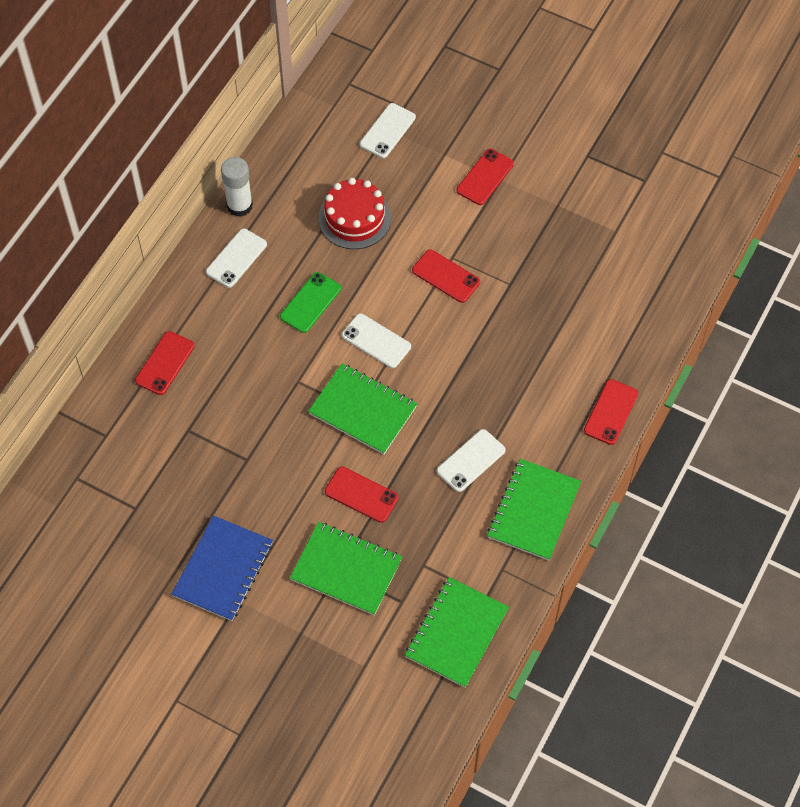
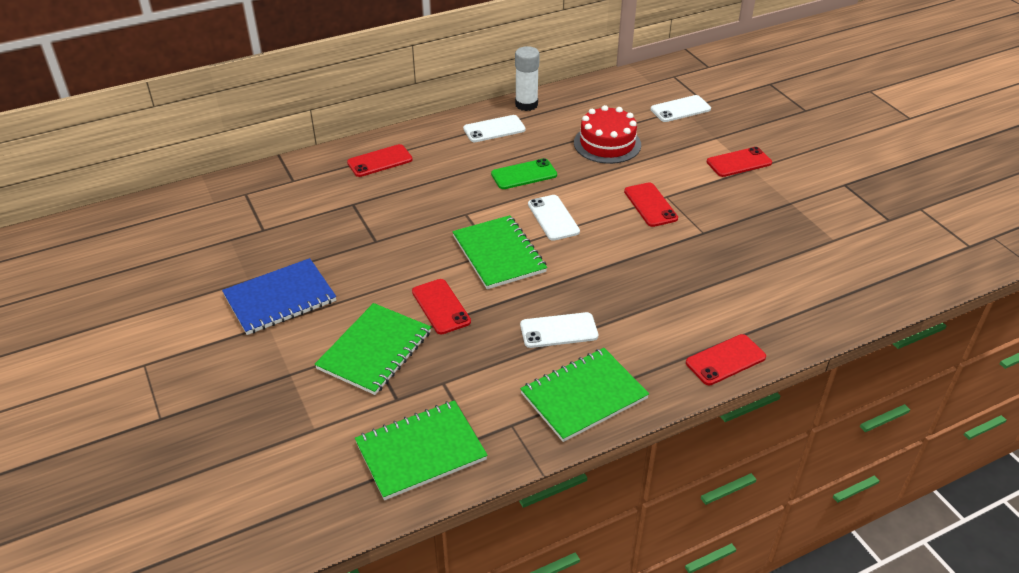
camera: 35 degrees right, 20 degrees down
(346, 569) = (374, 350): green notebook -> green notebook turned 60 degrees clockwise

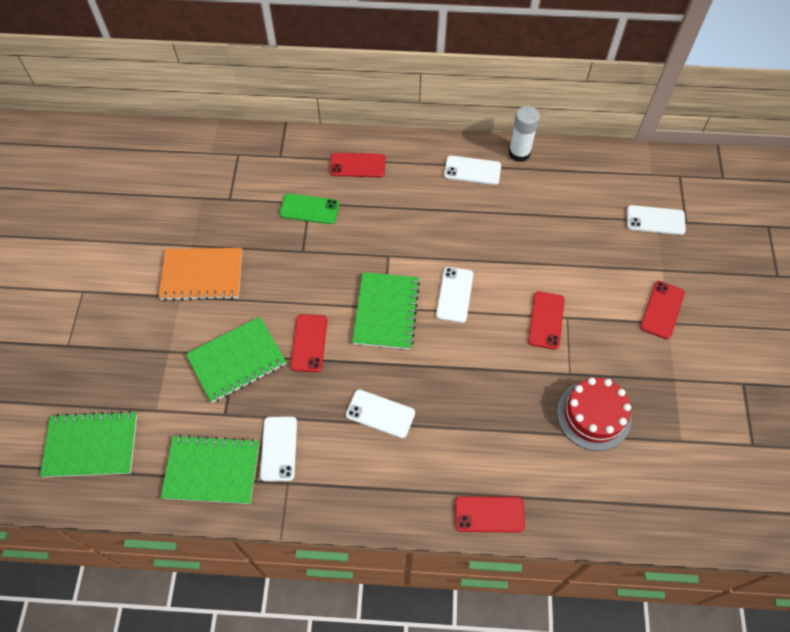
camera: 30 degrees right, 20 degrees up
(280, 298) = (202, 275): blue notebook -> orange notebook
(479, 401) = (279, 448): none -> white phone
(524, 174) = (463, 234): green phone -> green phone (309, 209)
(584, 396) = (356, 486): green notebook -> green notebook (91, 445)
(607, 144) = (558, 232): red cake -> red cake (593, 415)
(739, 162) = (662, 310): red phone -> red phone turned 75 degrees counterclockwise

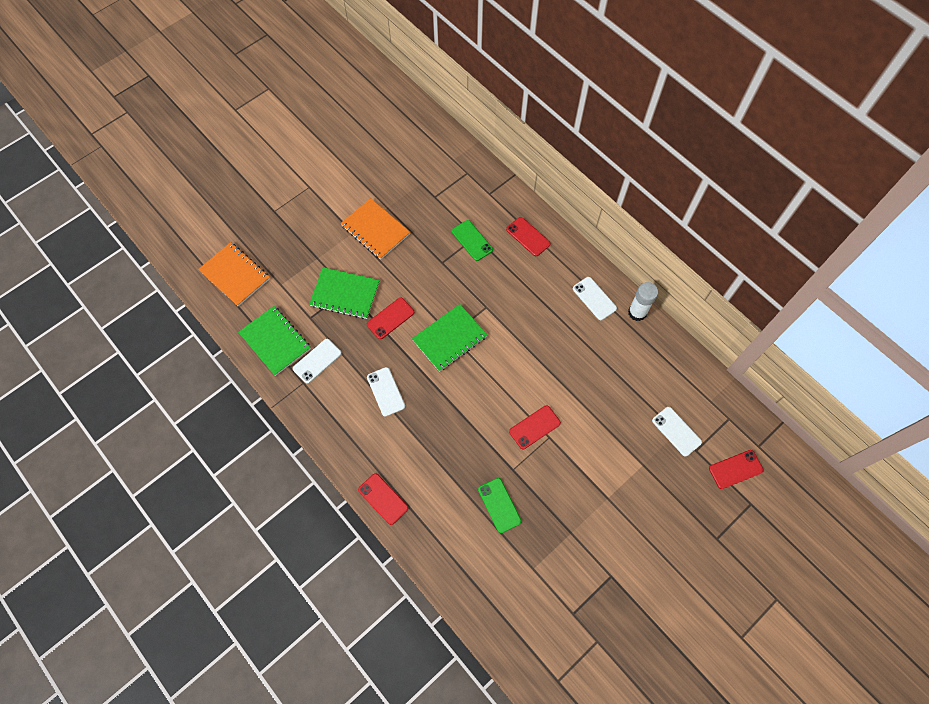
camera: 45 degrees right, 5 degrees up
(91, 445) = (235, 275): green notebook -> orange notebook
(454, 294) = (498, 364): white phone -> none
(593, 415) = (499, 505): red cake -> green phone
(662, 310) = (613, 487): red phone -> red phone (735, 469)

